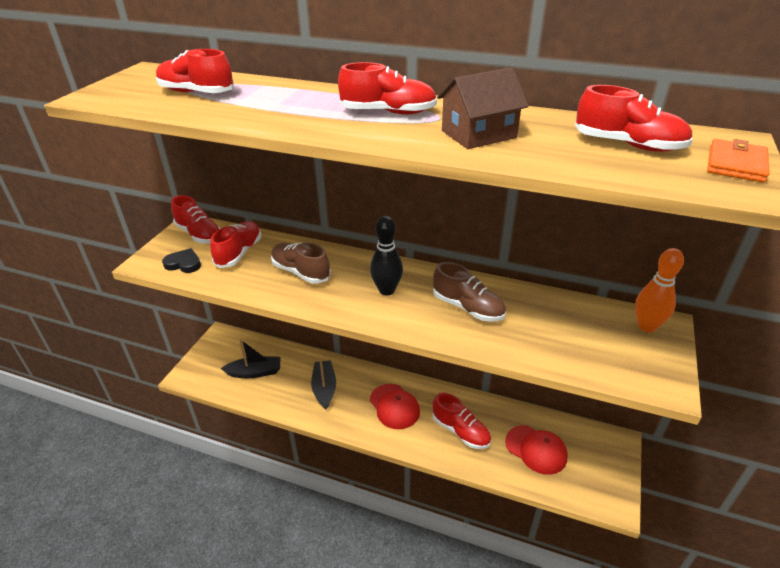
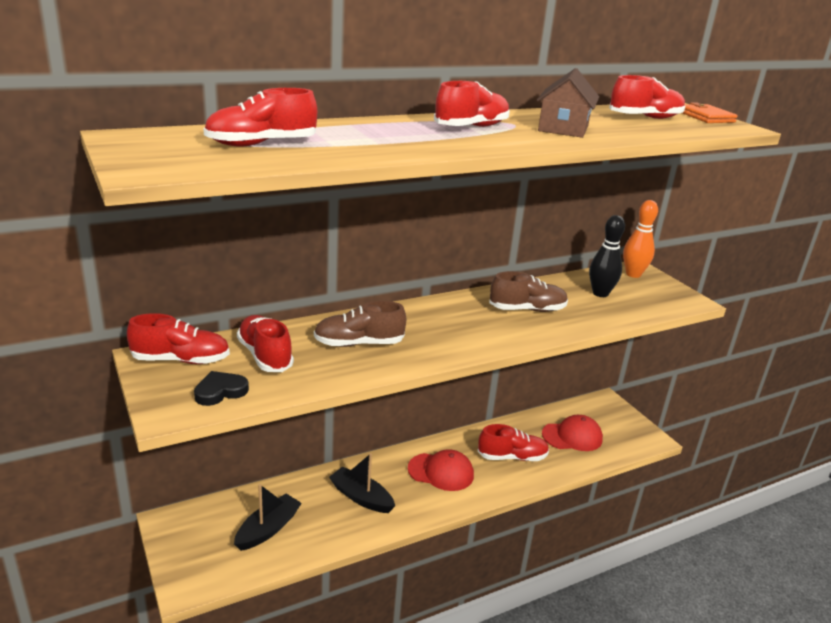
camera: 50 degrees left, 10 degrees down
(386, 290) = (453, 324): black bowling pin -> black bowling pin (600, 293)

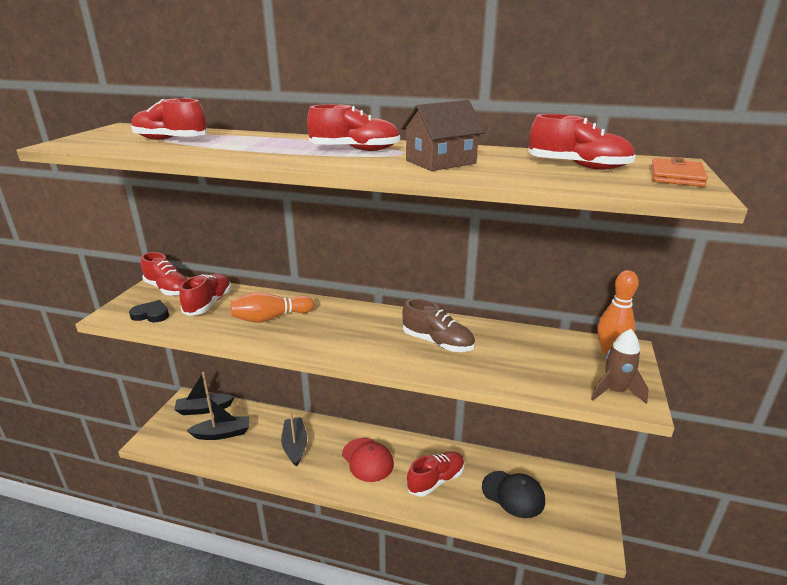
camera: 45 degrees right, 0 degrees up
(206, 519) = (204, 409): none -> black boat
(358, 343) = (271, 318): brown shoe -> orange bowling pin
(512, 457) = (436, 480): red shoe -> red shoe turned 75 degrees counterclockwise
(572, 436) = (513, 494): red cap -> black cap
(600, 293) = (536, 355): black bowling pin -> none
(673, 299) = (614, 391): none -> brown rocket

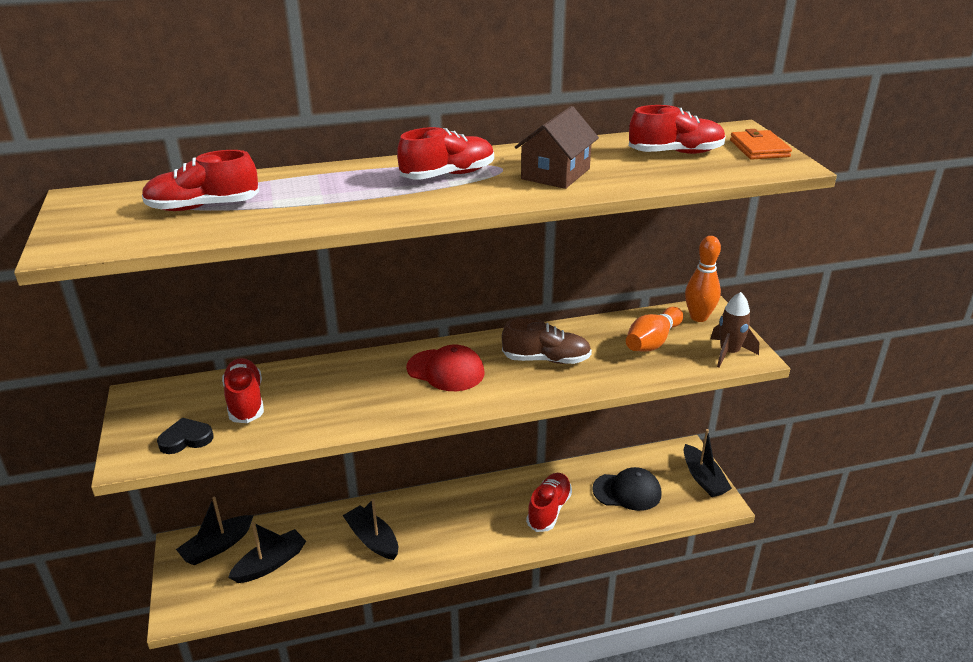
camera: 30 degrees left, 5 degrees up
(168, 289) = (165, 401): red shoe -> none
(271, 318) = (344, 392): orange bowling pin -> orange bowling pin (652, 342)
(367, 459) = (465, 519): red cap -> red cap (445, 370)
(594, 513) = (703, 478): none -> black boat

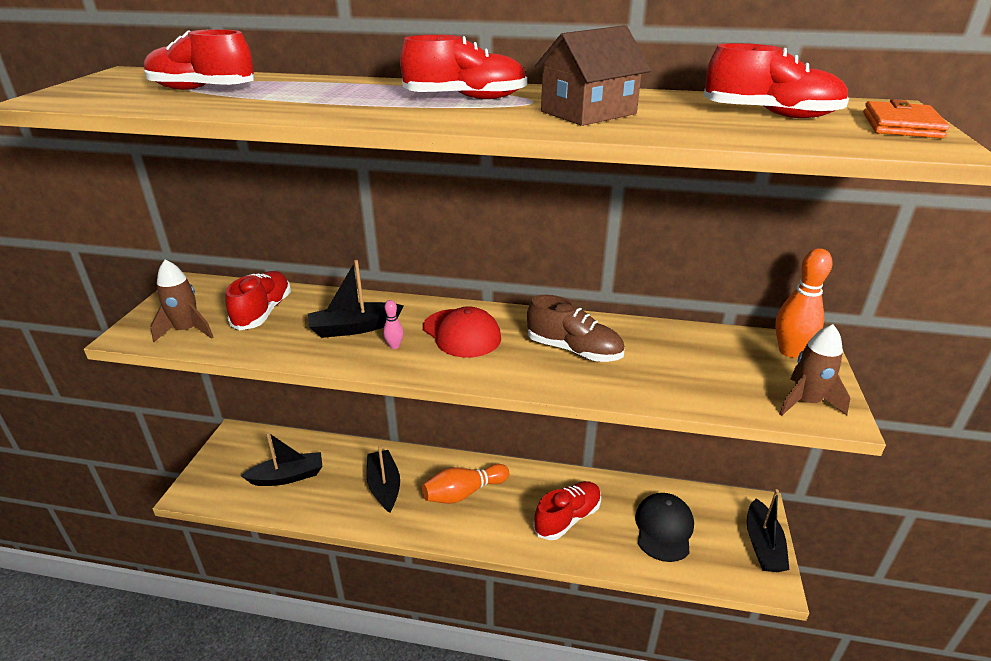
camera: 25 degrees right, 0 degrees up
(186, 439) = (187, 331): black heart -> brown rocket
(217, 547) = (259, 446): black boat -> black boat (354, 328)
(398, 397) = (394, 346): none -> pink bowling pin
(627, 491) = (664, 528): black cap -> black cap turned 105 degrees counterclockwise
(652, 342) = (712, 364): orange bowling pin -> orange bowling pin (464, 493)

